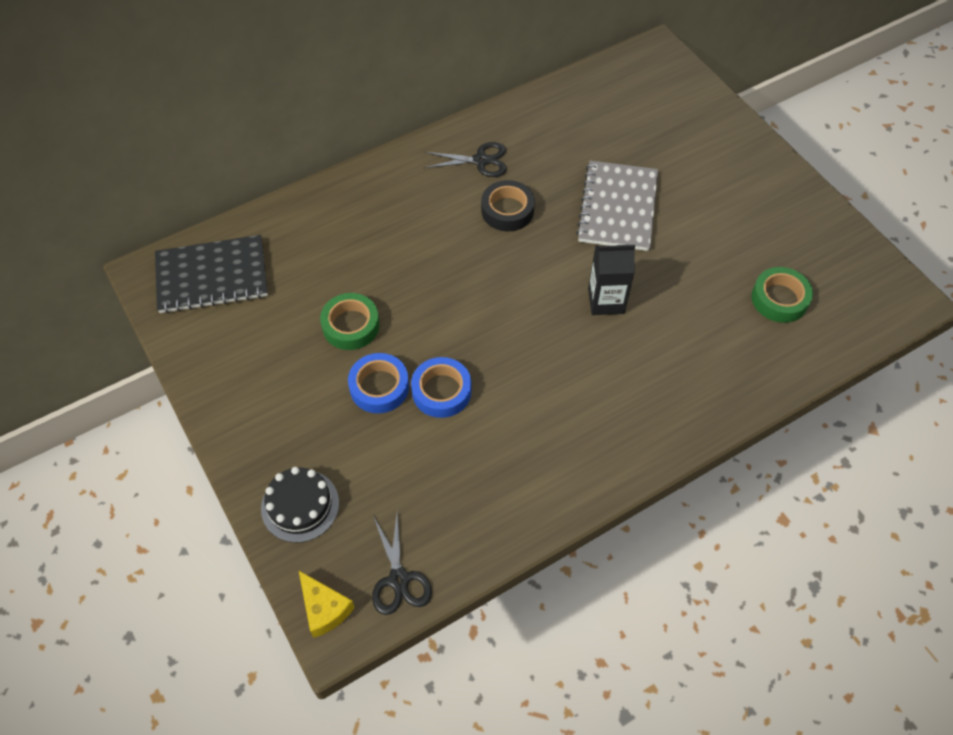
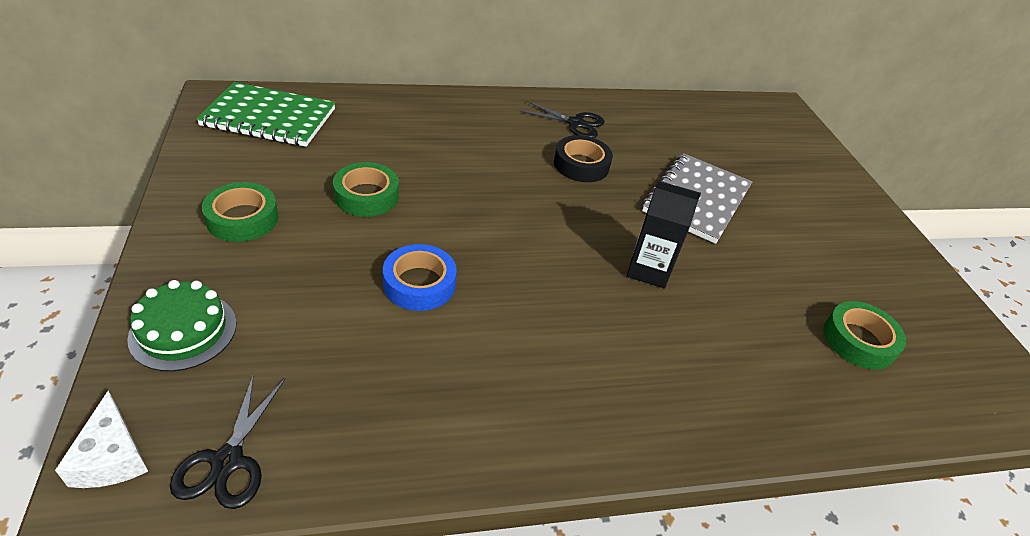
camera: 15 degrees right, 15 degrees down
(212, 276) = (269, 117): black notebook -> green notebook
(269, 392) = (242, 218): none -> green tape
(300, 505) = (183, 331): black cake -> green cake
(324, 609) = (111, 456): yellow cheese -> white cheese
(379, 387) = (356, 255): blue tape -> none

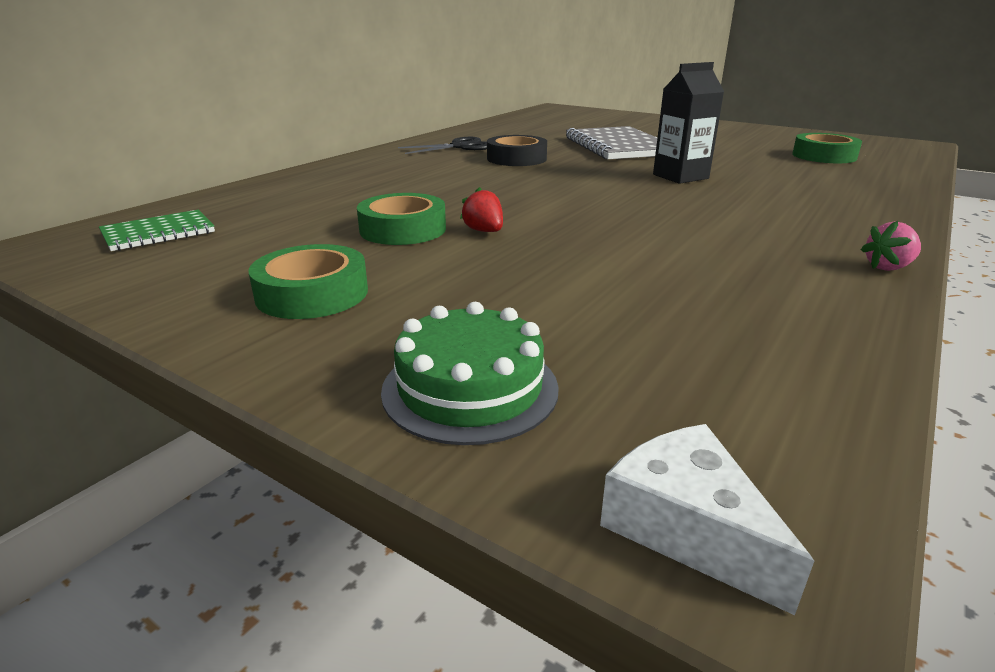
camera: 40 degrees left, 15 degrees down
(111, 456) = (687, 527): white cheese -> white cheese turned 150 degrees counterclockwise
(227, 462) = (776, 425): black scissors -> none
(269, 117) = (158, 233): green notebook -> green notebook, size x0.56
(399, 230) = (484, 231): none -> red strawberry
(419, 284) = (581, 245): blue tape -> none
(540, 461) = (888, 267): none -> pink strawberry

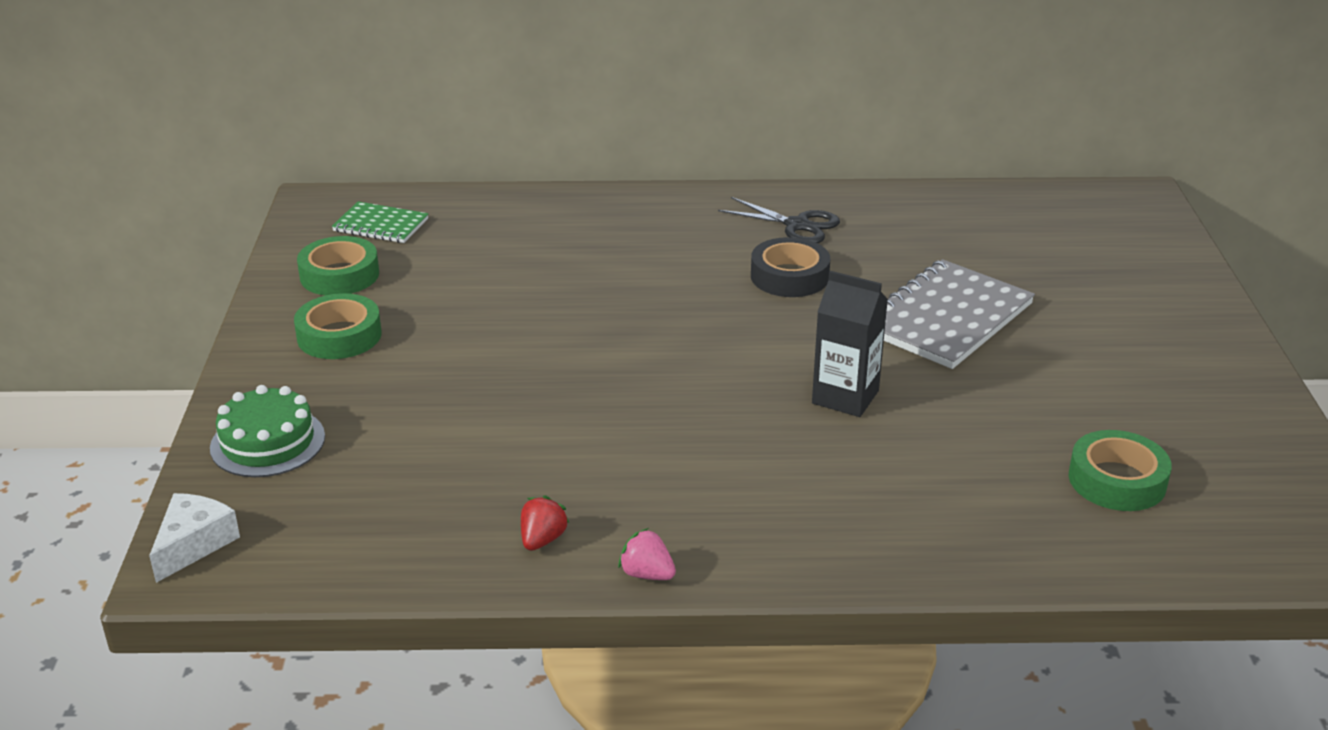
camera: 55 degrees right, 5 degrees up
(403, 229) = (491, 312): green tape -> green tape (339, 275)
(484, 231) = (527, 349): red strawberry -> red strawberry (542, 540)

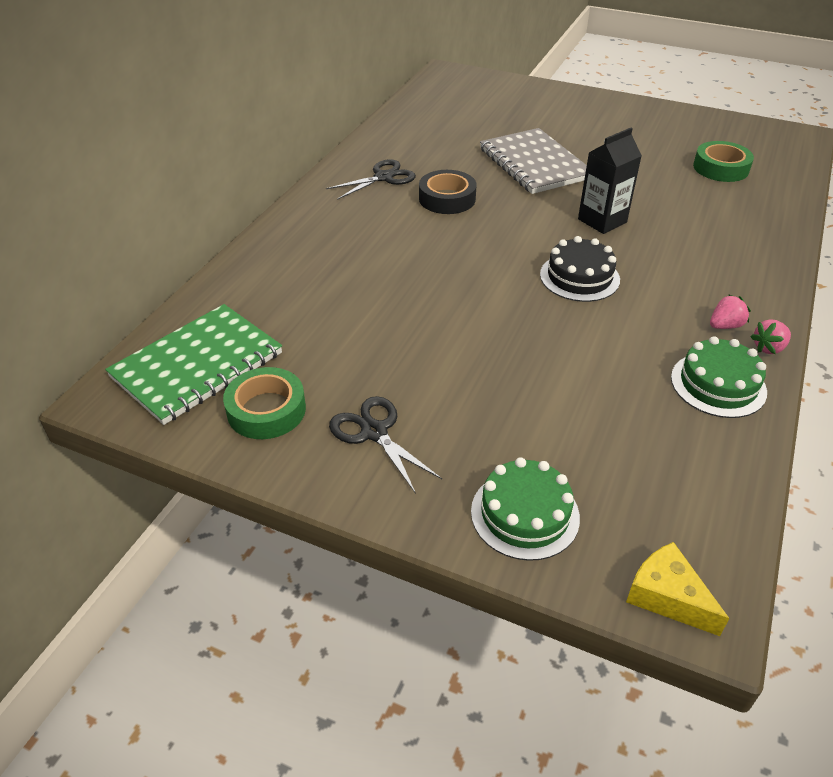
camera: 65 degrees left, 10 degrees up
(194, 544) = (667, 596): white cheese -> yellow cheese
(339, 336) = (374, 432): green tape -> black scissors
(381, 225) = (197, 365): green notebook -> green notebook, size x1.80
(542, 540) = (718, 384): red strawberry -> green cake
(671, 532) = (725, 326): none -> pink strawberry
(693, 403) = (579, 277): none -> black cake

